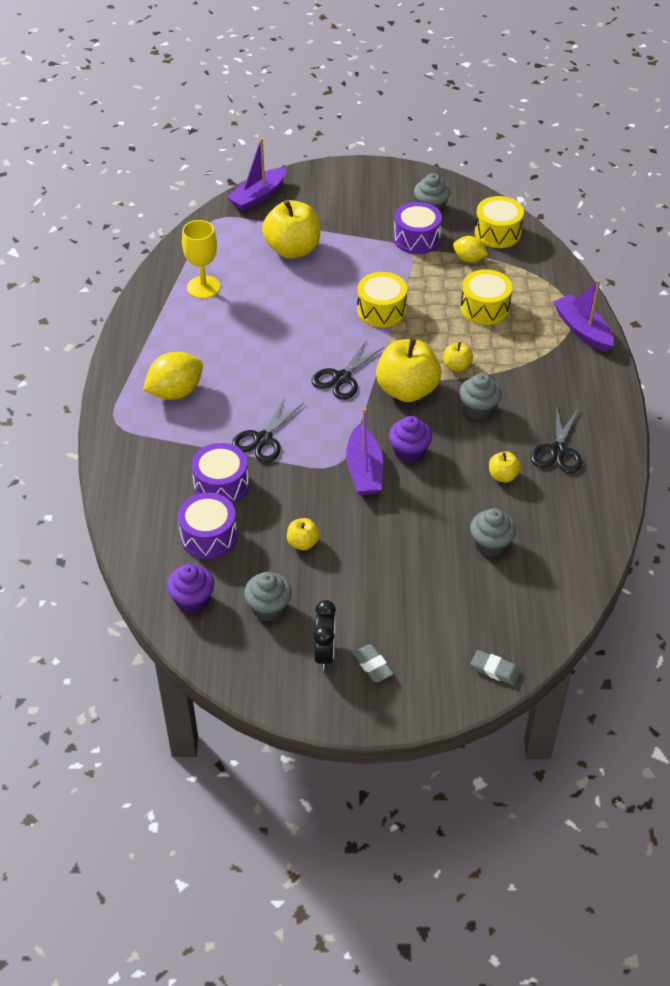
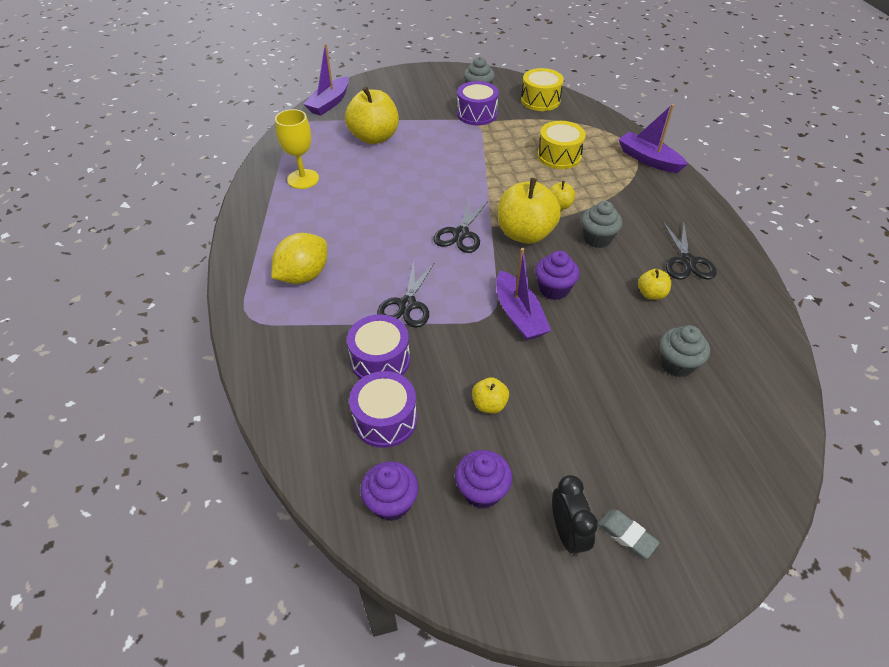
camera: 15 degrees left, 0 degrees up
(269, 608) = (482, 491): grey cupcake -> purple cupcake
(381, 310) = (472, 172): yellow drum -> none
(469, 259) = (527, 122): yellow lemon -> none
(495, 670) = (758, 505): grey eraser -> none

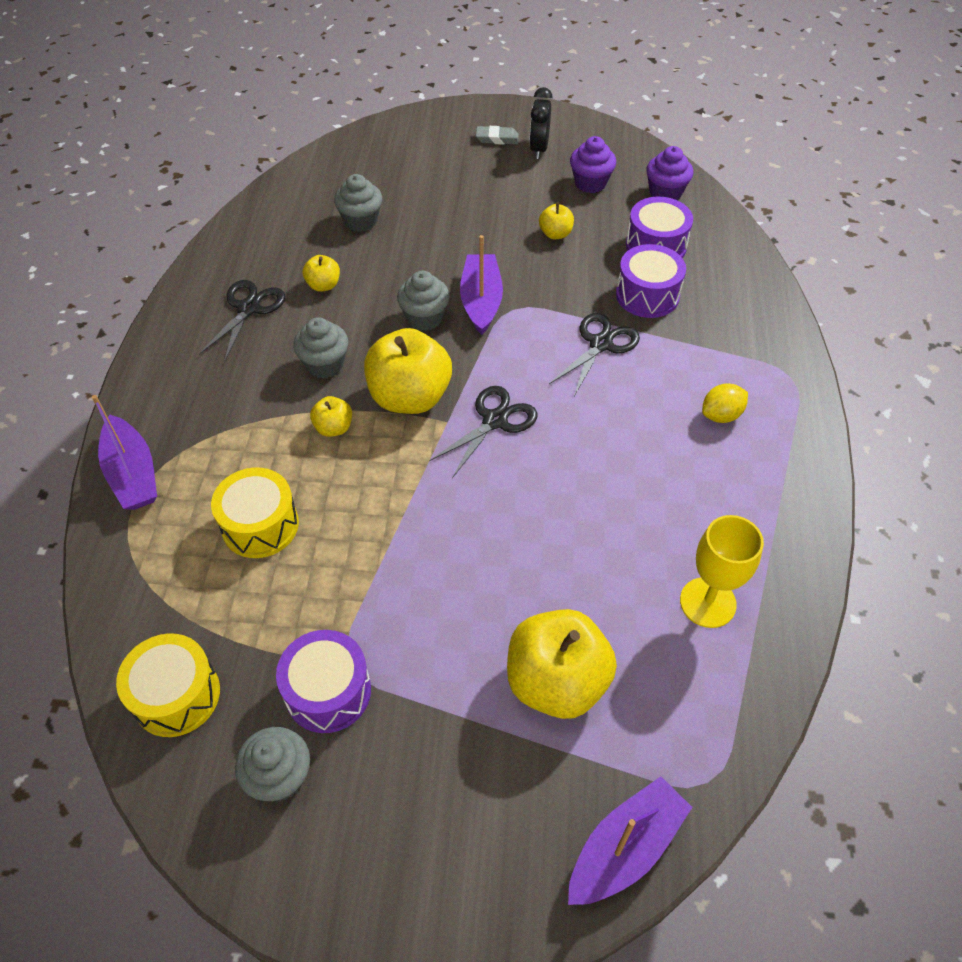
camera: 160 degrees left, 5 degrees up
(303, 275) = (721, 415): yellow lemon -> yellow lemon, size x0.61
(554, 289) = (424, 318): purple cupcake -> grey cupcake
(627, 535) = (497, 138): grey eraser -> grey eraser turned 60 degrees counterclockwise

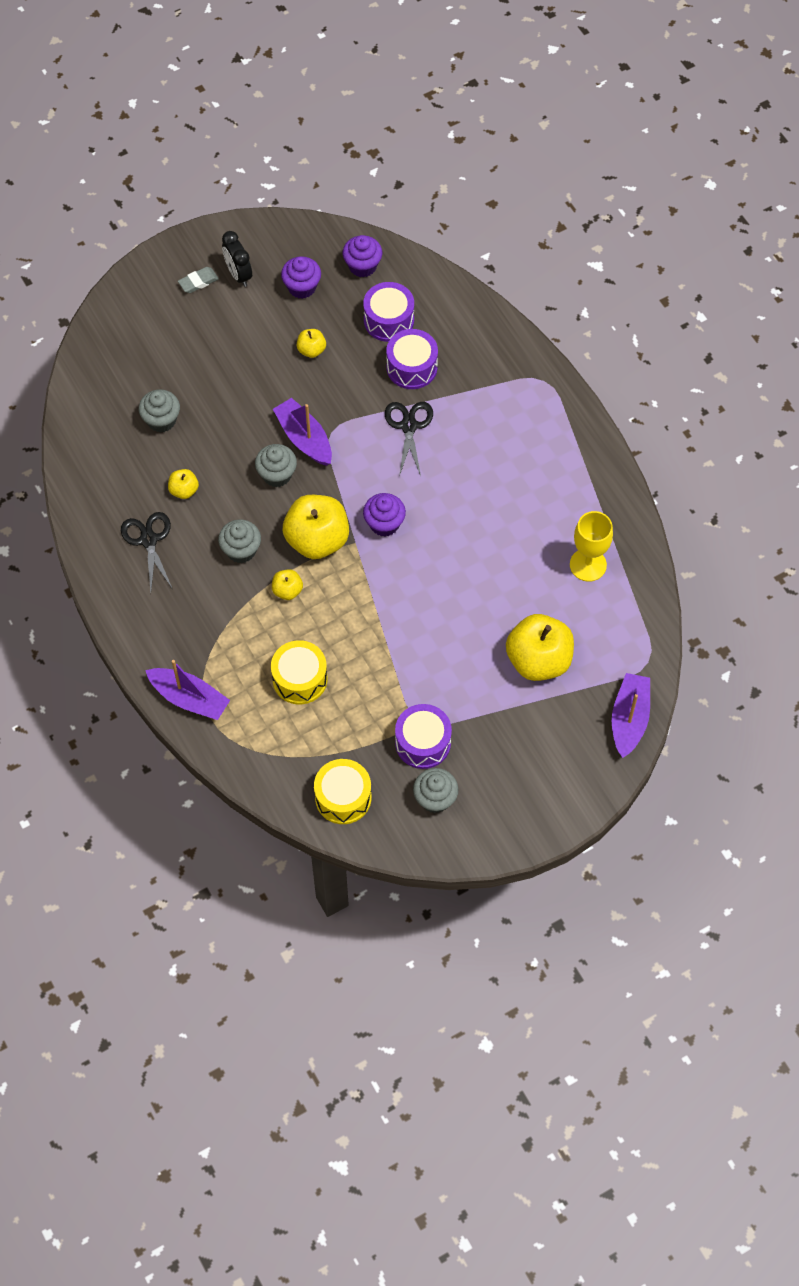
camera: 35 degrees left, 10 degrees up
(495, 421) = (384, 524): black scissors -> purple cupcake
(721, 415) = (519, 435): yellow lemon -> none

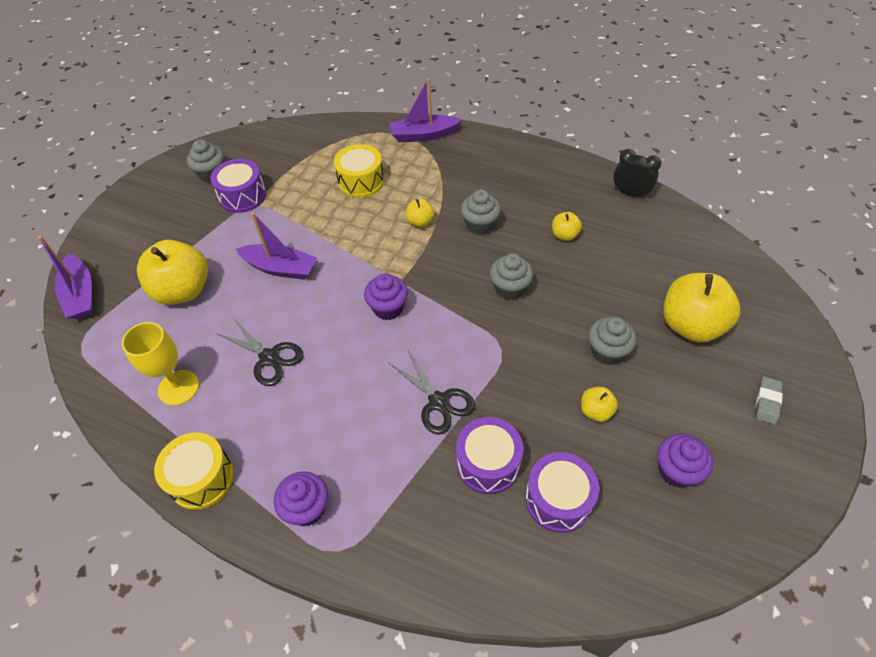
camera: 145 degrees right, 10 degrees down
(149, 540) = (550, 193): black scissors -> black scissors (269, 358)
(161, 420) = (641, 269): grey cupcake -> grey cupcake (607, 351)
(238, 274) = (745, 438): black clock -> black clock (630, 193)
(304, 438) = (518, 329): purple boat -> purple boat (280, 268)
(317, 540) = (431, 265): yellow apple -> yellow apple (691, 325)
(343, 797) = (276, 144): yellow drum -> yellow drum (202, 478)
(362, 266) = (648, 546): purple cupcake -> purple cupcake (307, 508)

